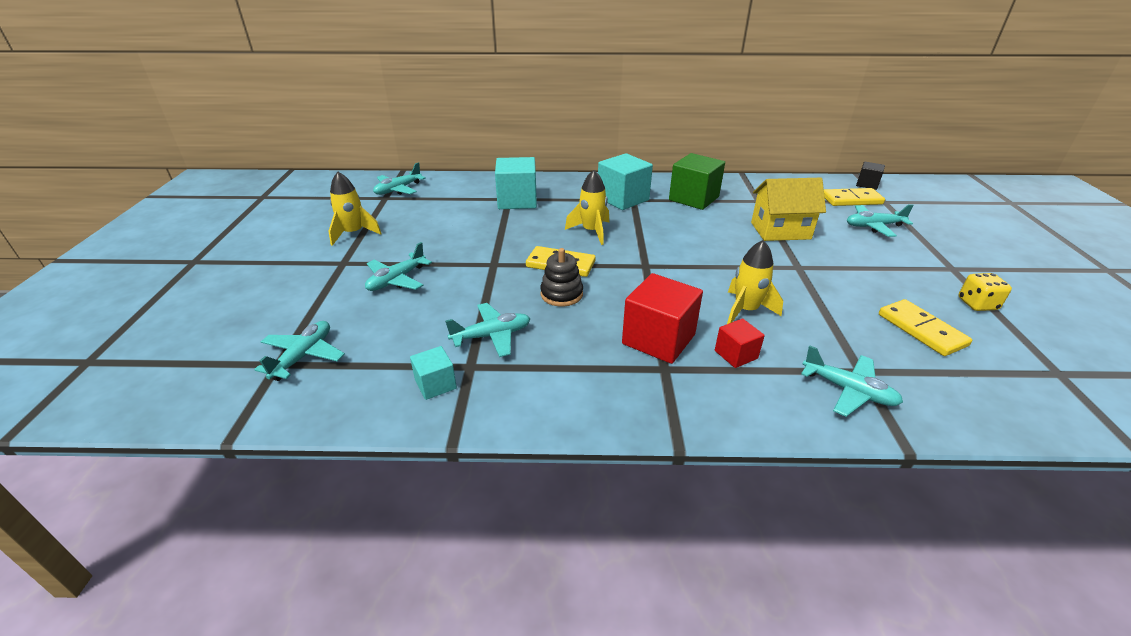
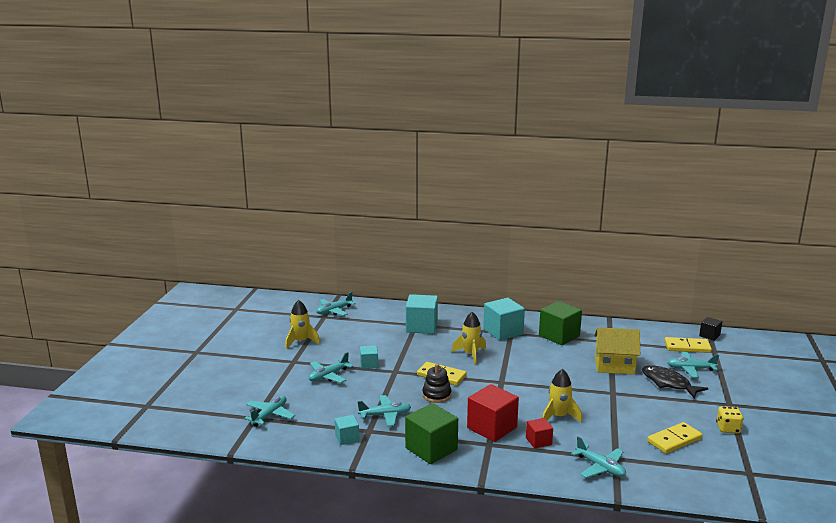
camera: 10 degrees right, 15 degrees down
(454, 257) = (369, 364): none -> turquoise cube
(577, 389) = (431, 449): none -> green cube
(859, 247) = (668, 383): none -> black fish
(921, 330) = (674, 440): yellow domino -> yellow domino turned 75 degrees clockwise

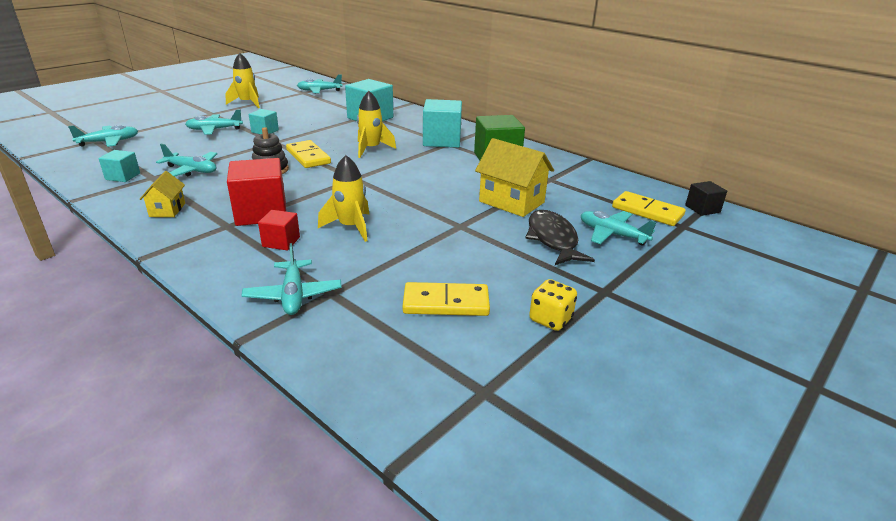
camera: 30 degrees right, 10 degrees up
(431, 449) = (167, 210): green cube -> yellow house

